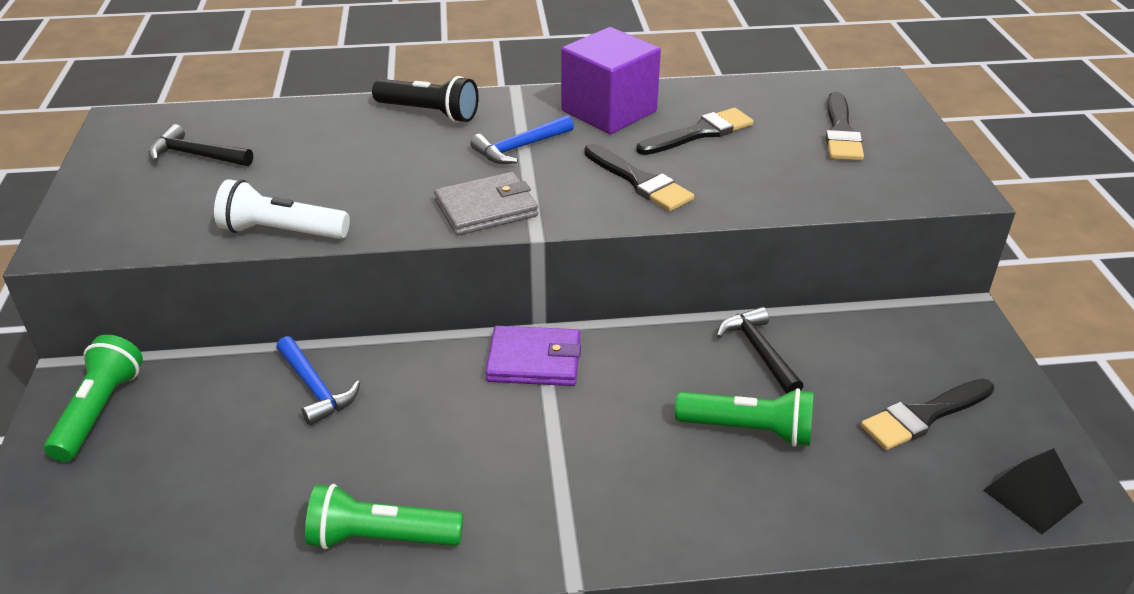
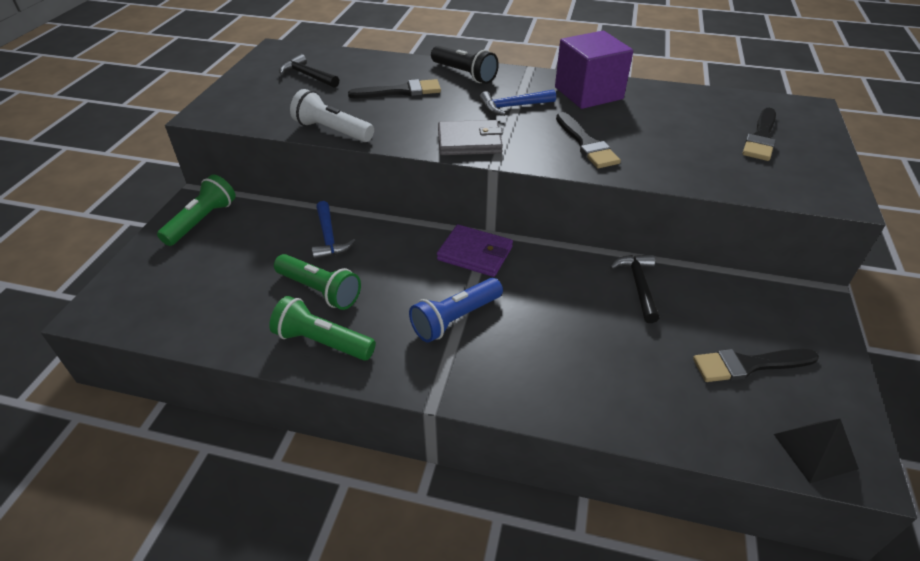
camera: 20 degrees right, 5 degrees up
(550, 456) = (455, 319): none -> blue flashlight
(699, 133) = (648, 119): black brush -> black brush (401, 91)
(749, 430) = (605, 339): green flashlight -> green flashlight (320, 290)

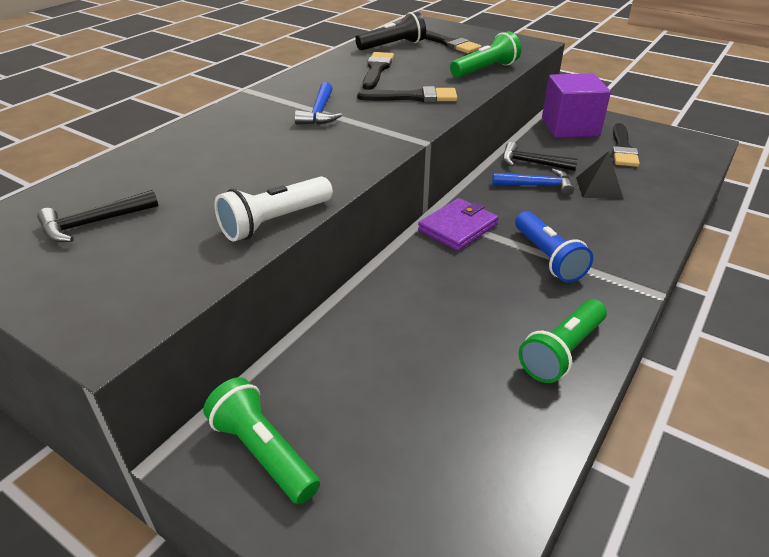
camera: 70 degrees left, 5 degrees down
(320, 290) = (476, 342): green flashlight -> green flashlight (485, 70)
(329, 238) = (380, 322): blue hammer -> blue hammer (537, 186)
(401, 91) = (221, 163): black brush -> black brush (377, 69)
(464, 74) = (223, 122): black flashlight -> black flashlight (393, 45)
(469, 141) = (369, 145): grey wallet -> none
(588, 93) = (327, 78): purple cube -> purple cube (570, 127)
(815, 451) = (695, 151): black pyramid -> black pyramid (599, 188)

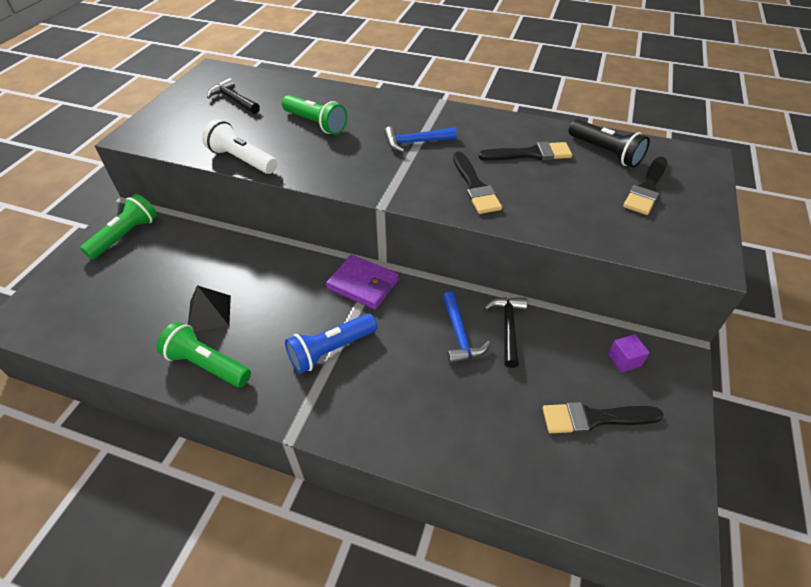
camera: 75 degrees right, 10 degrees up
(485, 70) = (581, 226): green flashlight -> green flashlight (316, 123)
(570, 127) = (624, 360): purple cube -> purple cube, size x0.40
(599, 188) = (478, 391): black pyramid -> black pyramid (209, 313)

